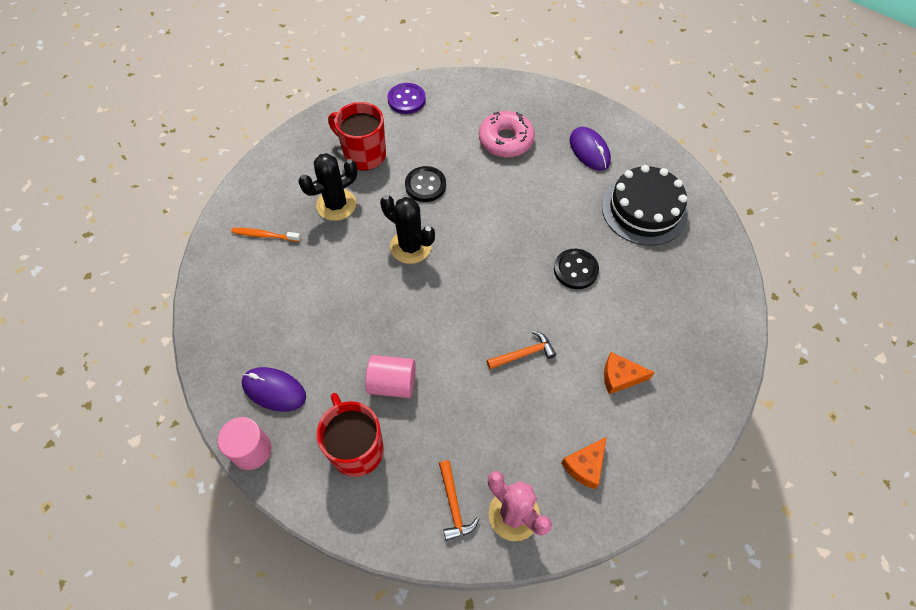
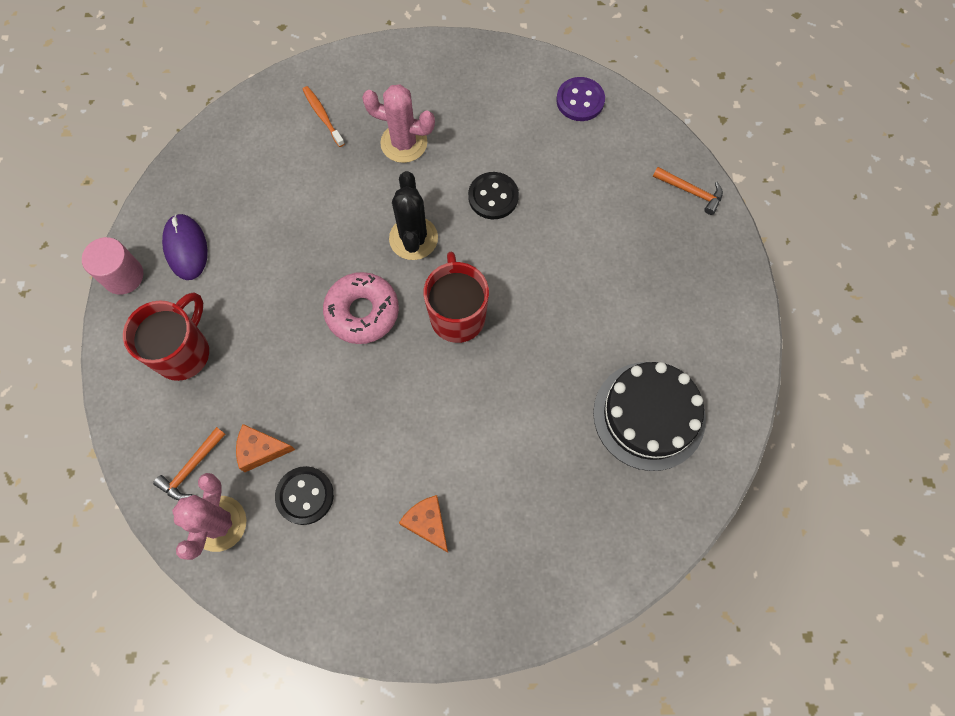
camera: 50 degrees right, 10 degrees up
(336, 205) = (404, 143): black cactus -> pink cactus
(364, 154) = (480, 119): red mug -> red mug (457, 315)
(392, 383) = (264, 333): pink cylinder -> none
(506, 140) = (615, 224): pink donut -> pink donut (362, 312)
(523, 354) = (381, 419): orange hammer -> orange hammer (690, 191)
(575, 270) = (514, 400): black button -> black button (305, 496)
(585, 466) = (310, 553): orange cheese -> orange cheese (261, 450)
(589, 151) = (677, 310): purple mouse -> none

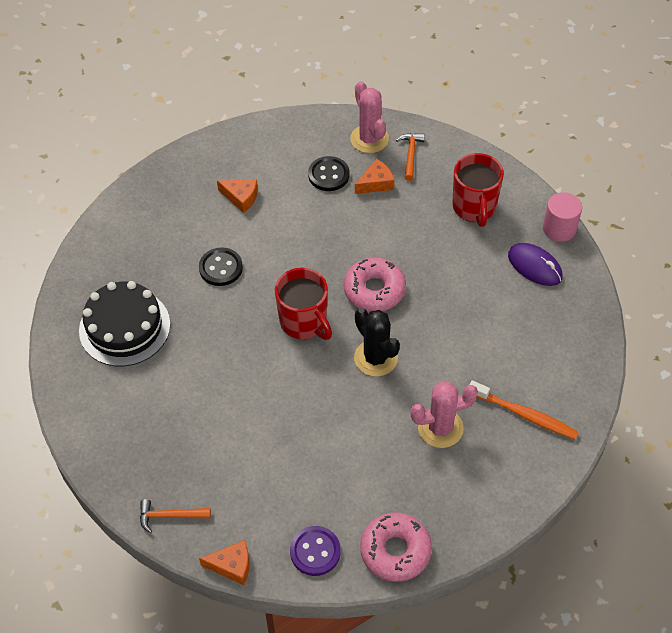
camera: 150 degrees right, 15 degrees down
(322, 116) = (524, 415): orange toothbrush -> orange toothbrush, size x1.51
(493, 197) = (335, 422): black button -> black button (221, 268)
(514, 69) = (395, 551): none -> pink donut
(656, 124) = (232, 565): none -> orange cheese

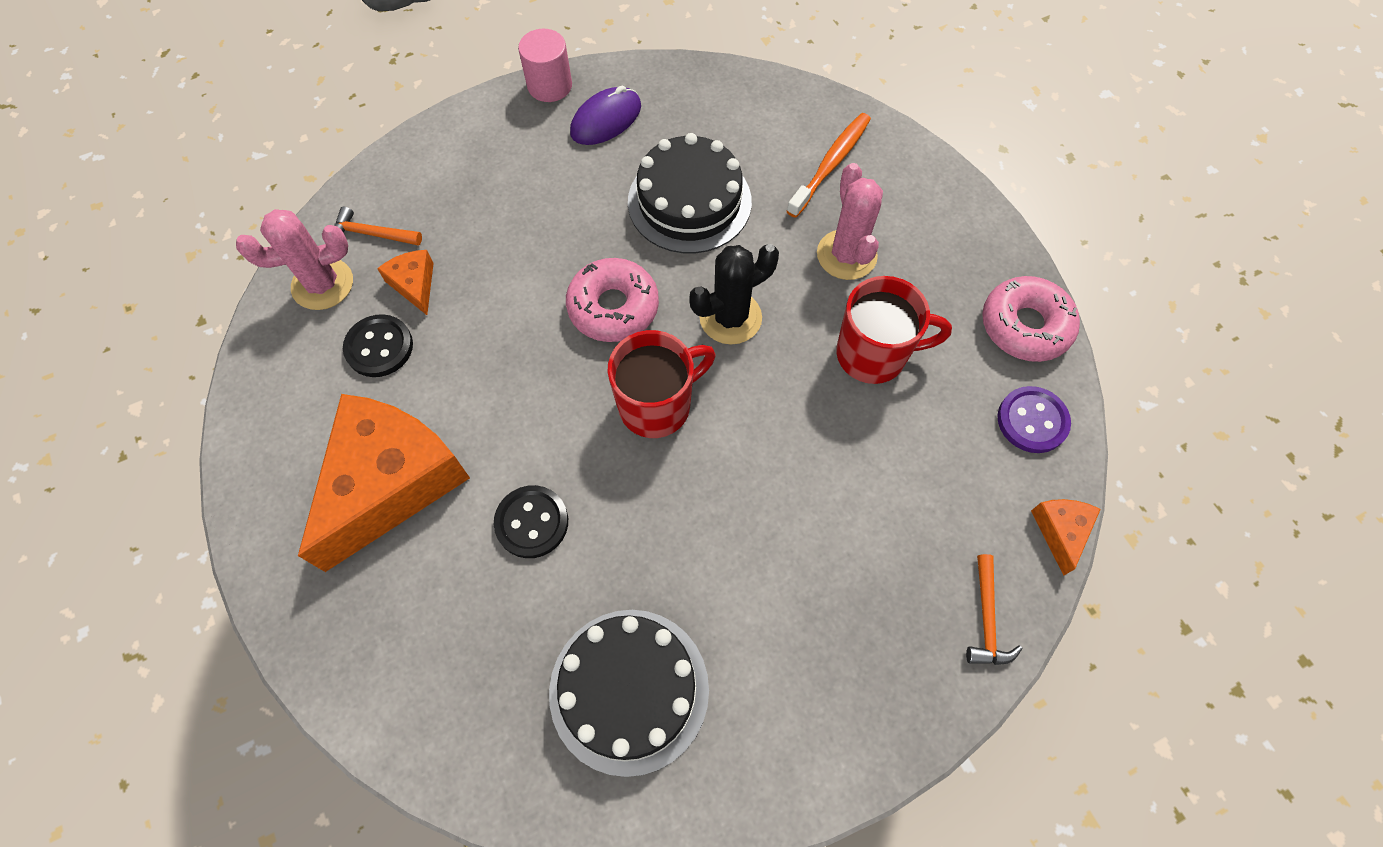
camera: 85 degrees left, 10 degrees up
(241, 198) = (390, 482): orange cheese -> orange cheese, size x2.35
(470, 325) = (689, 201): none -> black cake
(474, 207) = (491, 171): red mug -> red mug (873, 354)

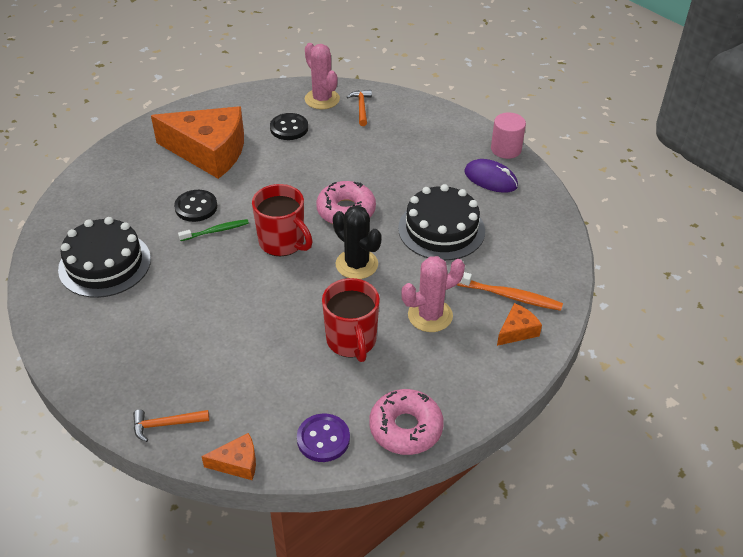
camera: 75 degrees right, 20 degrees down
(414, 284) = (333, 130): orange cheese -> orange cheese (517, 331)
(601, 498) = (216, 231): none -> green toothbrush

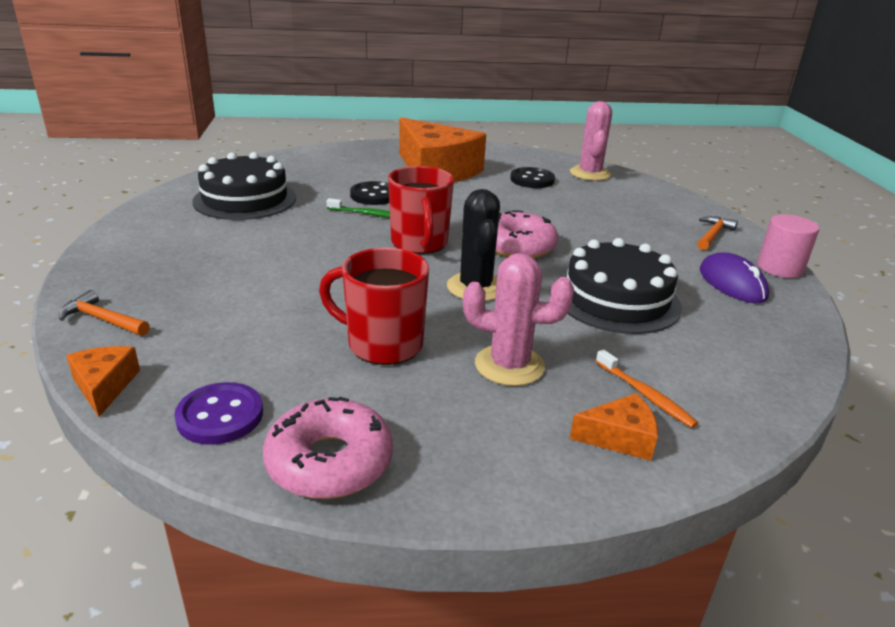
camera: 35 degrees right, 15 degrees down
(237, 463) = (104, 386): orange cheese -> orange cheese turned 135 degrees counterclockwise
(351, 341) = (383, 344): red mug -> red mug turned 90 degrees clockwise
(361, 108) = (626, 189): orange hammer -> orange hammer (712, 235)
(508, 296) = (645, 395): orange toothbrush -> orange toothbrush, size x0.66

